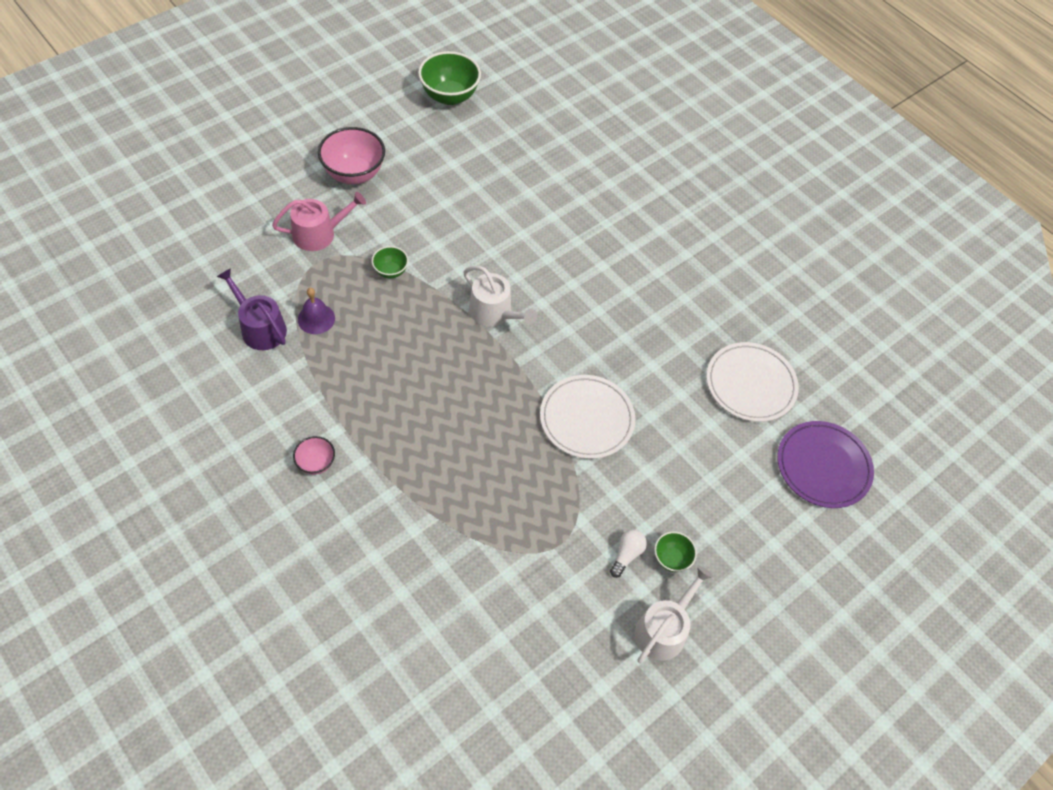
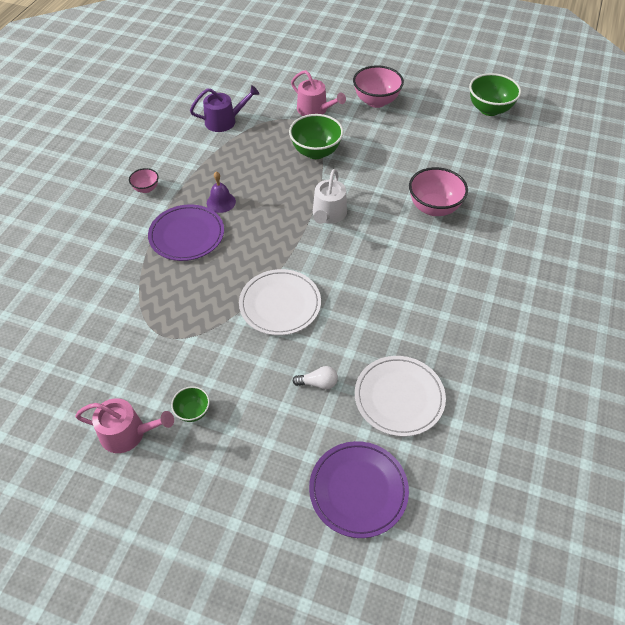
camera: 65 degrees right, 5 degrees down
(260, 327) = (224, 121): purple watering can -> purple watering can turned 60 degrees clockwise
(316, 319) = (250, 139): purple bell -> purple bell (221, 202)
(390, 271) = (316, 152): green bowl -> green bowl, size x1.92
(427, 456) = (187, 235): none -> purple plate
(550, 224) = (434, 208): none -> pink bowl
(627, 555) = (179, 380): white light bulb -> white light bulb (318, 383)
(664, 629) = (128, 433): white watering can -> pink watering can

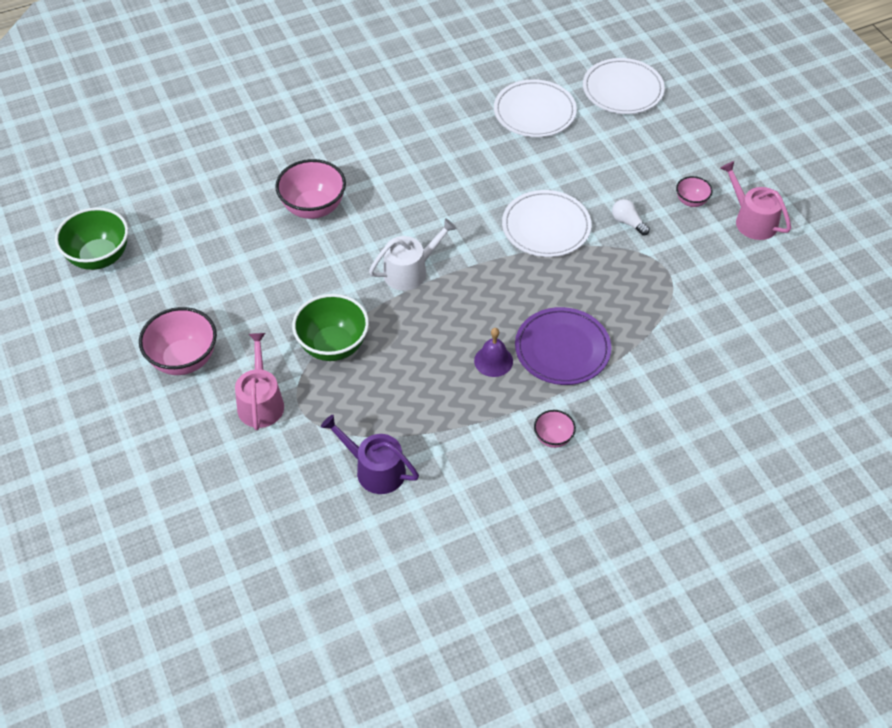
camera: 135 degrees left, 0 degrees up
(193, 411) = (691, 201): green bowl -> pink bowl
(318, 383) = (580, 156): white light bulb -> white light bulb (628, 222)
(358, 490) = (622, 89): purple plate -> white plate

